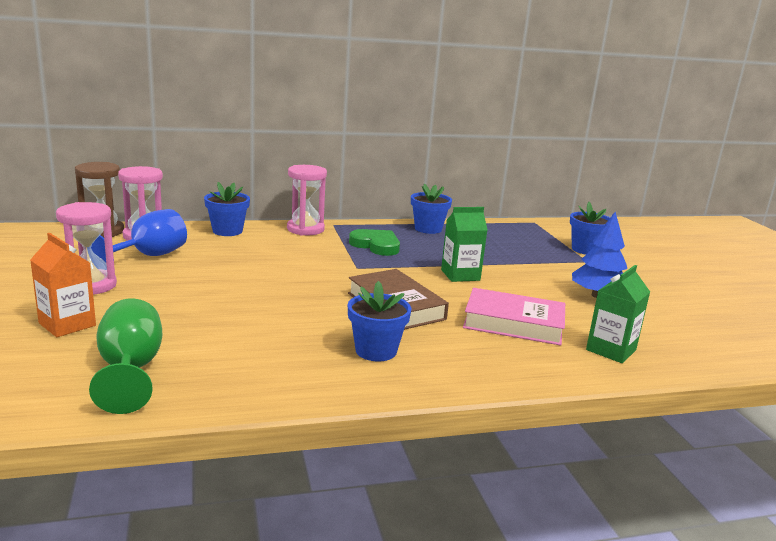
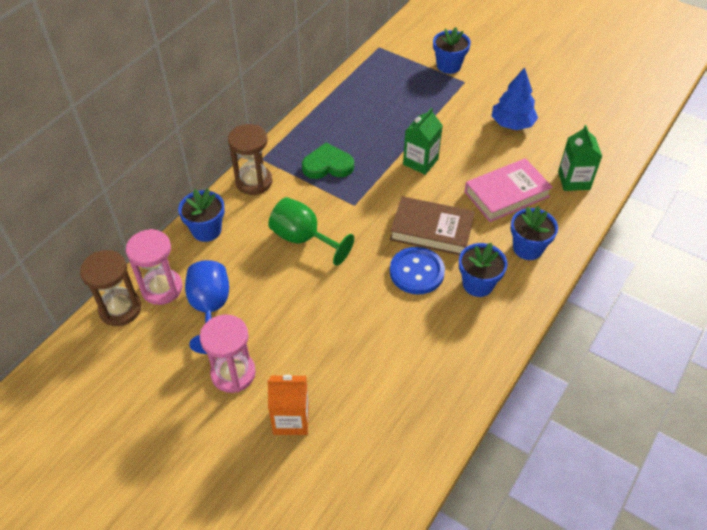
camera: 40 degrees left, 30 degrees up
(130, 370) = (392, 418): green goblet -> green goblet (303, 239)
(305, 229) = (254, 182): pink hourglass -> brown hourglass
(334, 317) = (416, 272): none -> blue button
(428, 229) = (328, 113): blue flower pot -> blue flower pot (527, 248)

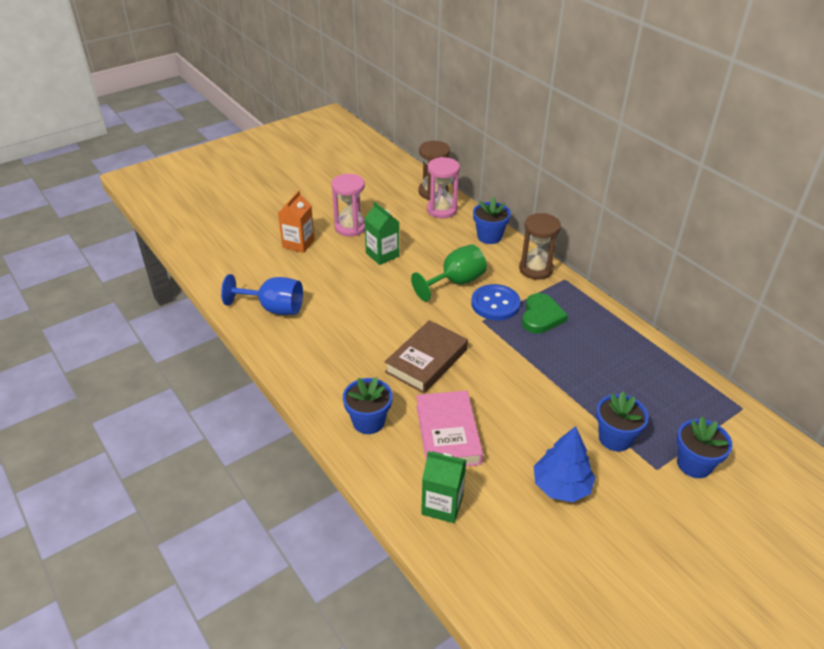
camera: 110 degrees right, 10 degrees down
(210, 309) = (411, 227): blue goblet -> blue goblet (273, 308)
(416, 272) = (384, 336): blue button -> blue button (495, 304)
(420, 162) = (523, 382): green carton -> green carton (382, 255)
(478, 284) = (348, 370): blue flower pot -> blue flower pot (615, 438)

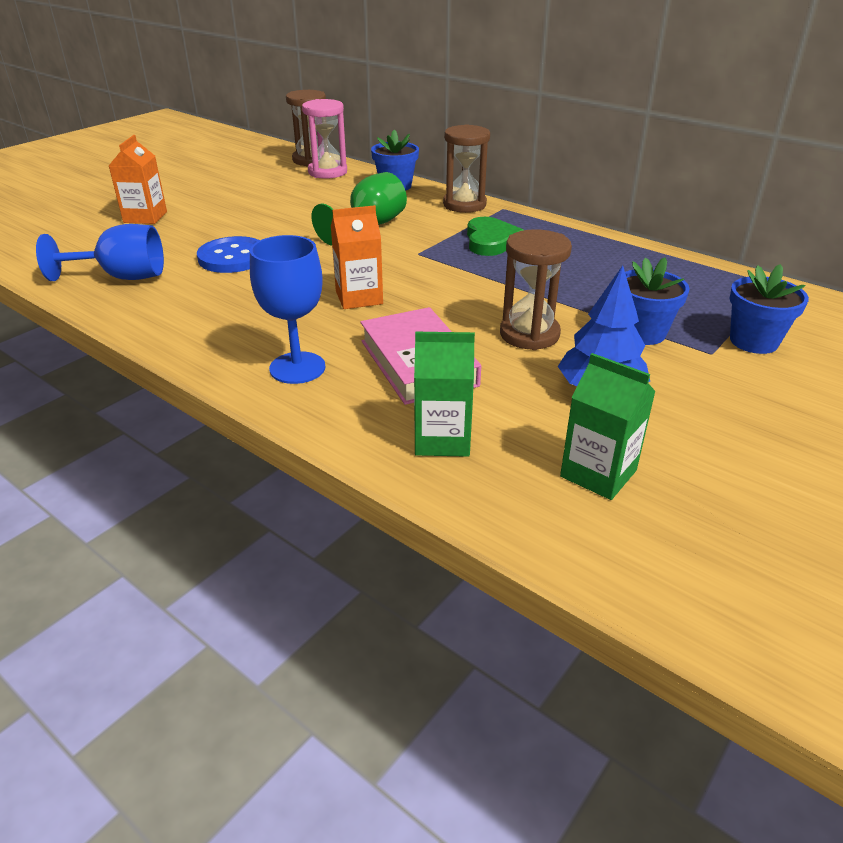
camera: 15 degrees left, 5 degrees down
(350, 227) = (213, 197): pink hourglass -> none
(368, 421) = (297, 368): blue flower pot -> blue goblet
(382, 255) = (264, 214): green carton -> green carton (598, 473)
(426, 361) = (359, 297): brown book -> orange carton
(495, 304) = (428, 237): blue button -> blue button (232, 257)
(533, 423) = (529, 334): none -> brown hourglass

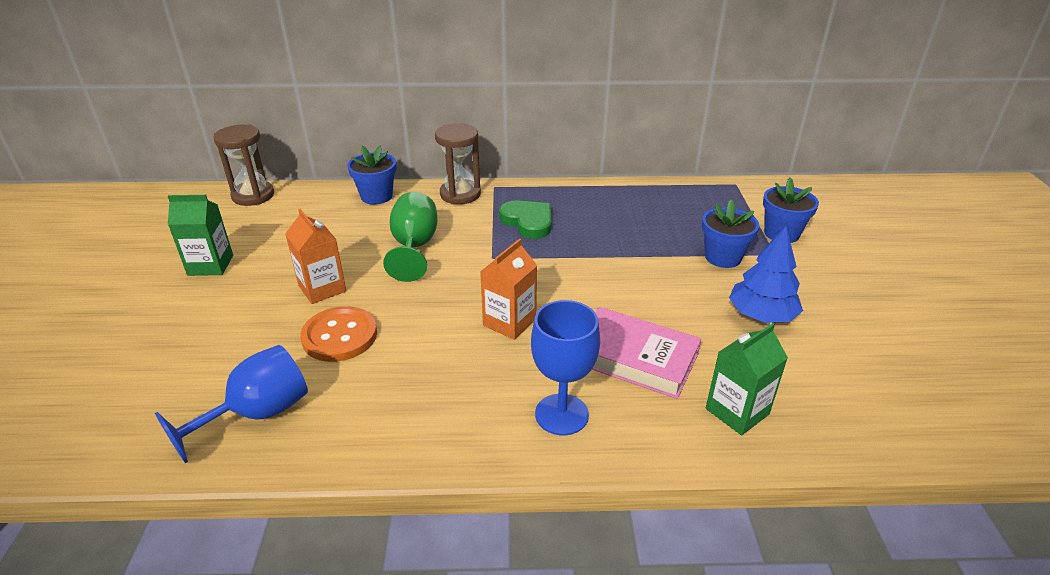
camera: 40 degrees left, 0 degrees up
(145, 217) = (169, 333): orange carton -> orange carton (322, 288)
(232, 257) = (339, 336): blue button -> orange button
(327, 172) = (290, 204): pink hourglass -> none
(529, 334) = (666, 293): brown hourglass -> none
(598, 473) = (842, 379): green carton -> green carton (210, 265)

